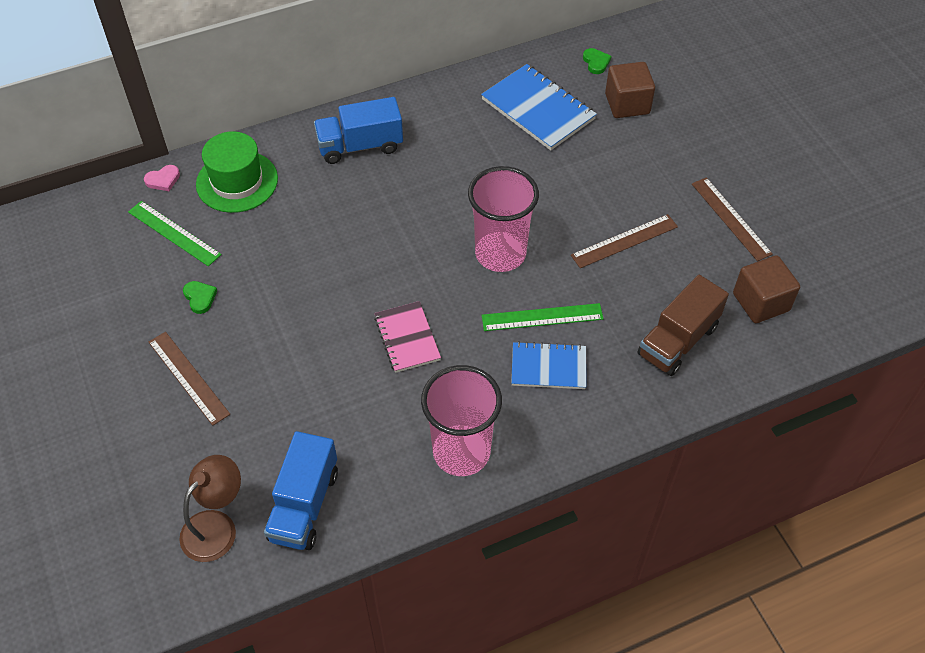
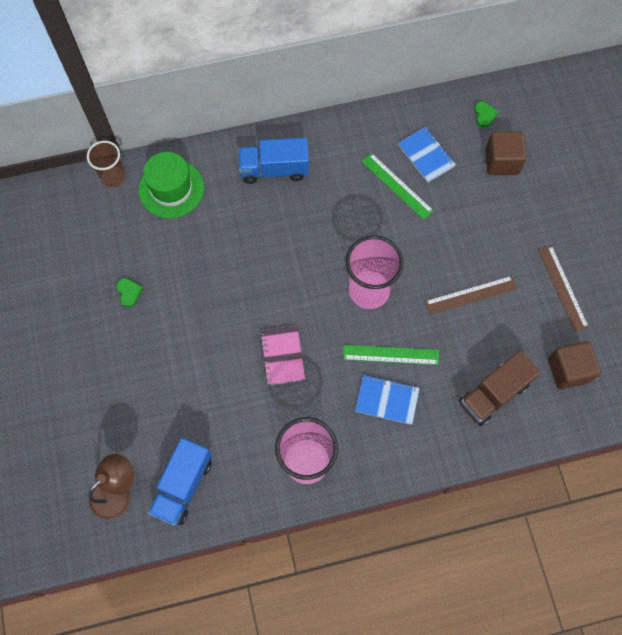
camera: 10 degrees right, 15 degrees up
(163, 180) = (113, 178): pink heart -> brown cup
(174, 233) = (116, 229): green ruler -> green ruler (397, 186)
(188, 377) = (111, 362): brown ruler -> none
(538, 109) = (426, 155): blue notebook -> blue notebook, size x0.63

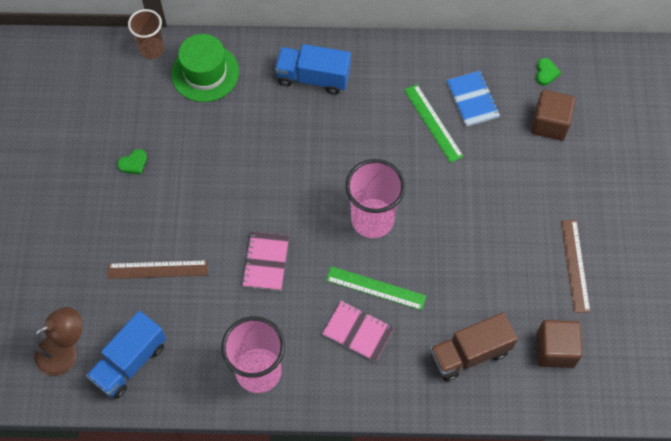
camera: 15 degrees right, 5 degrees down
(129, 292) = (133, 163): green heart -> green heart turned 60 degrees clockwise
(387, 400) = (358, 332): blue notebook -> pink notebook
(471, 295) = (476, 249): brown ruler -> brown ruler (157, 269)

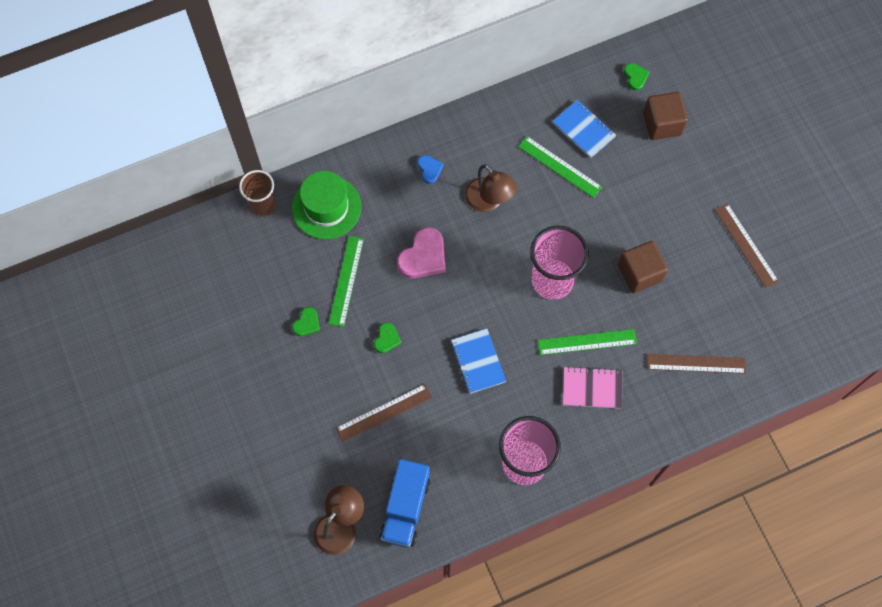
camera: 25 degrees left, 5 degrees up
(188, 142) = (346, 281): none -> green ruler
(195, 206) = (387, 339): none -> green heart
(266, 262) = (478, 361): pink notebook -> blue notebook
(267, 149) = (423, 256): none -> pink heart
(313, 78) = (429, 169): blue truck -> blue heart
(351, 126) = (488, 201): none -> brown lamp
(469, 353) = (696, 364): brown truck -> brown ruler
(555, 349) = (765, 327): brown cube -> brown cube (639, 273)

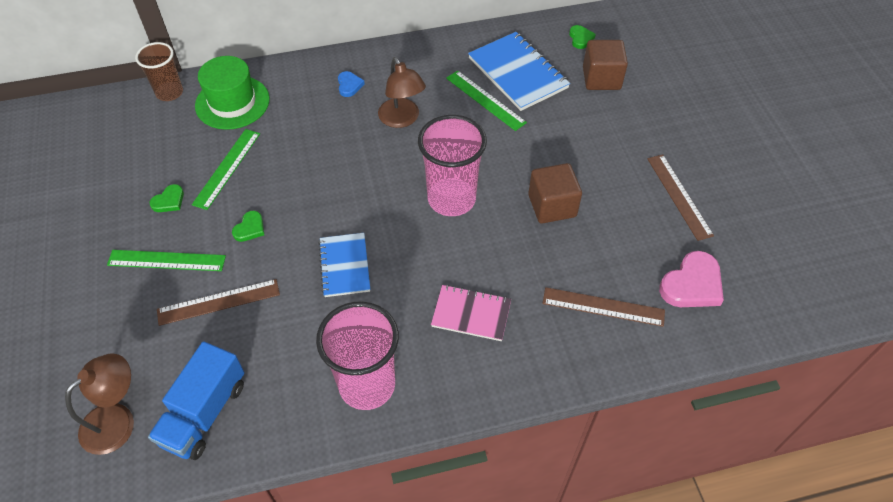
camera: 10 degrees right, 15 degrees down
(423, 256) = (317, 158): pink heart -> pink heart (692, 284)
(583, 130) = (518, 73): blue notebook -> blue notebook, size x1.58
(587, 342) = (476, 265): green ruler -> green ruler (166, 261)

